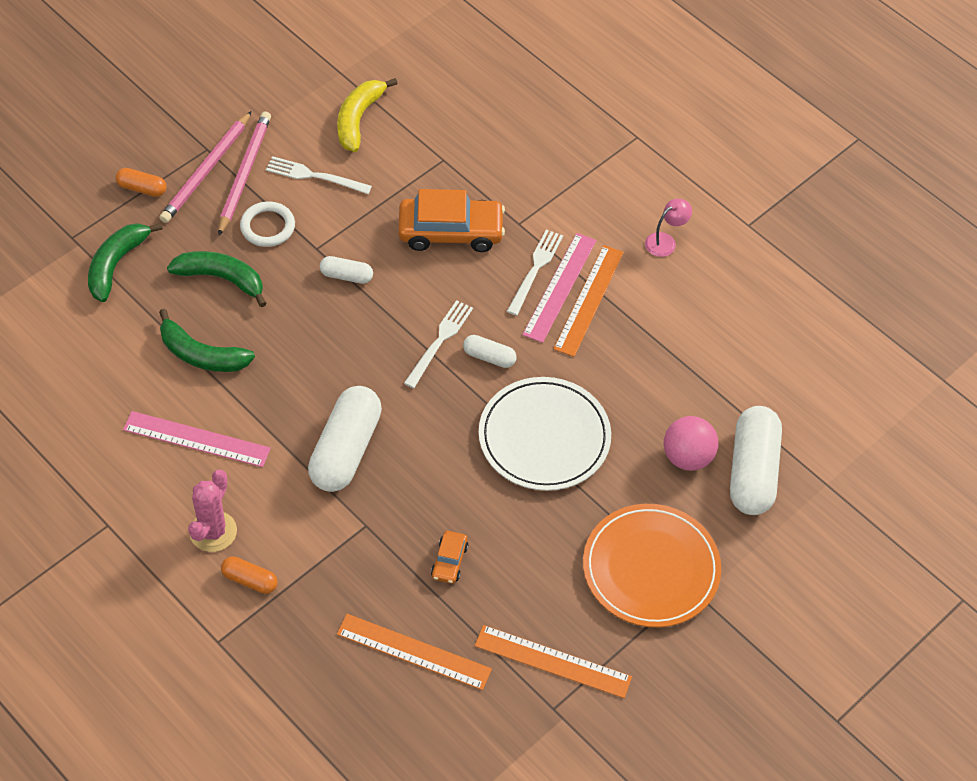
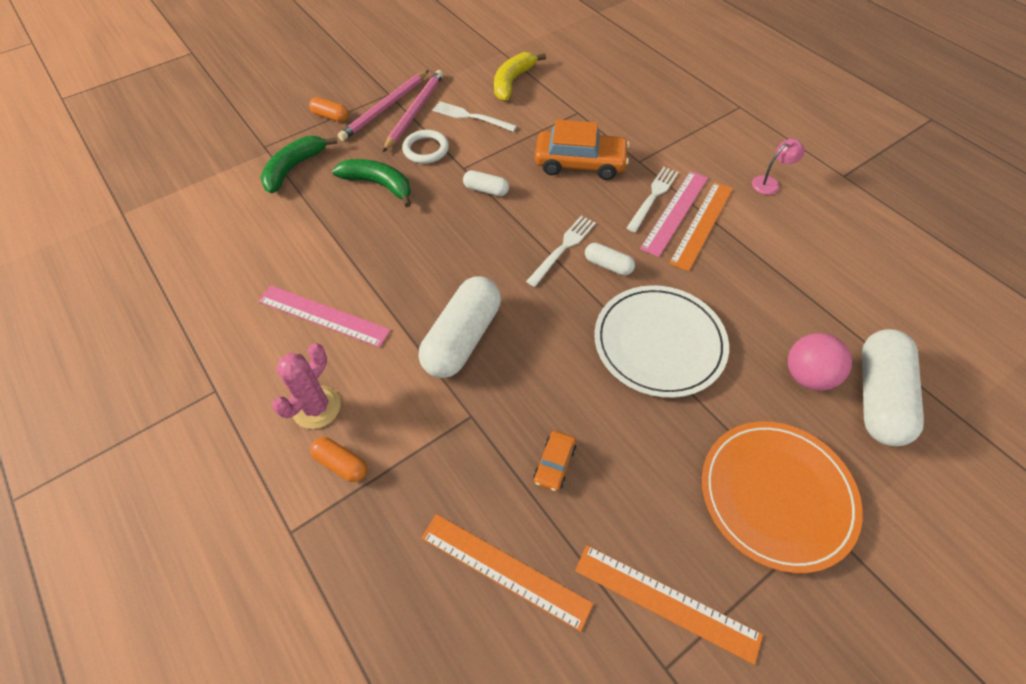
camera: 10 degrees right, 0 degrees up
(201, 354) = (346, 243): green banana -> none

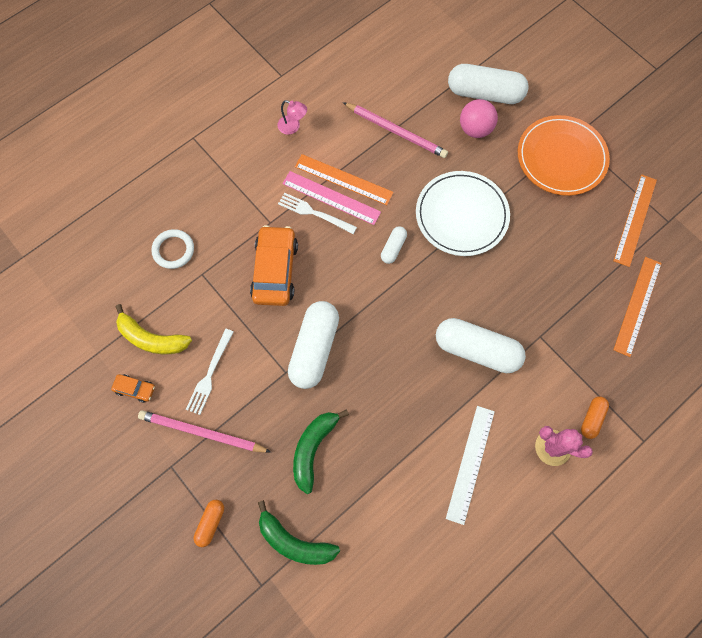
camera: 95 degrees left, 15 degrees up
(323, 315) = (470, 463): pink ruler -> white ruler
(385, 108) = (195, 466): pink pencil -> pink pencil (396, 131)
(426, 149) = (261, 412): white ring -> white ring (173, 250)
(486, 190) = (314, 349): white capsule -> white capsule, size x2.07
(554, 464) = (565, 280): orange car -> orange car (135, 389)
(563, 249) = (379, 282): white fork -> none
(770, 183) = (293, 127): pink lamp -> pink lamp turned 150 degrees clockwise

